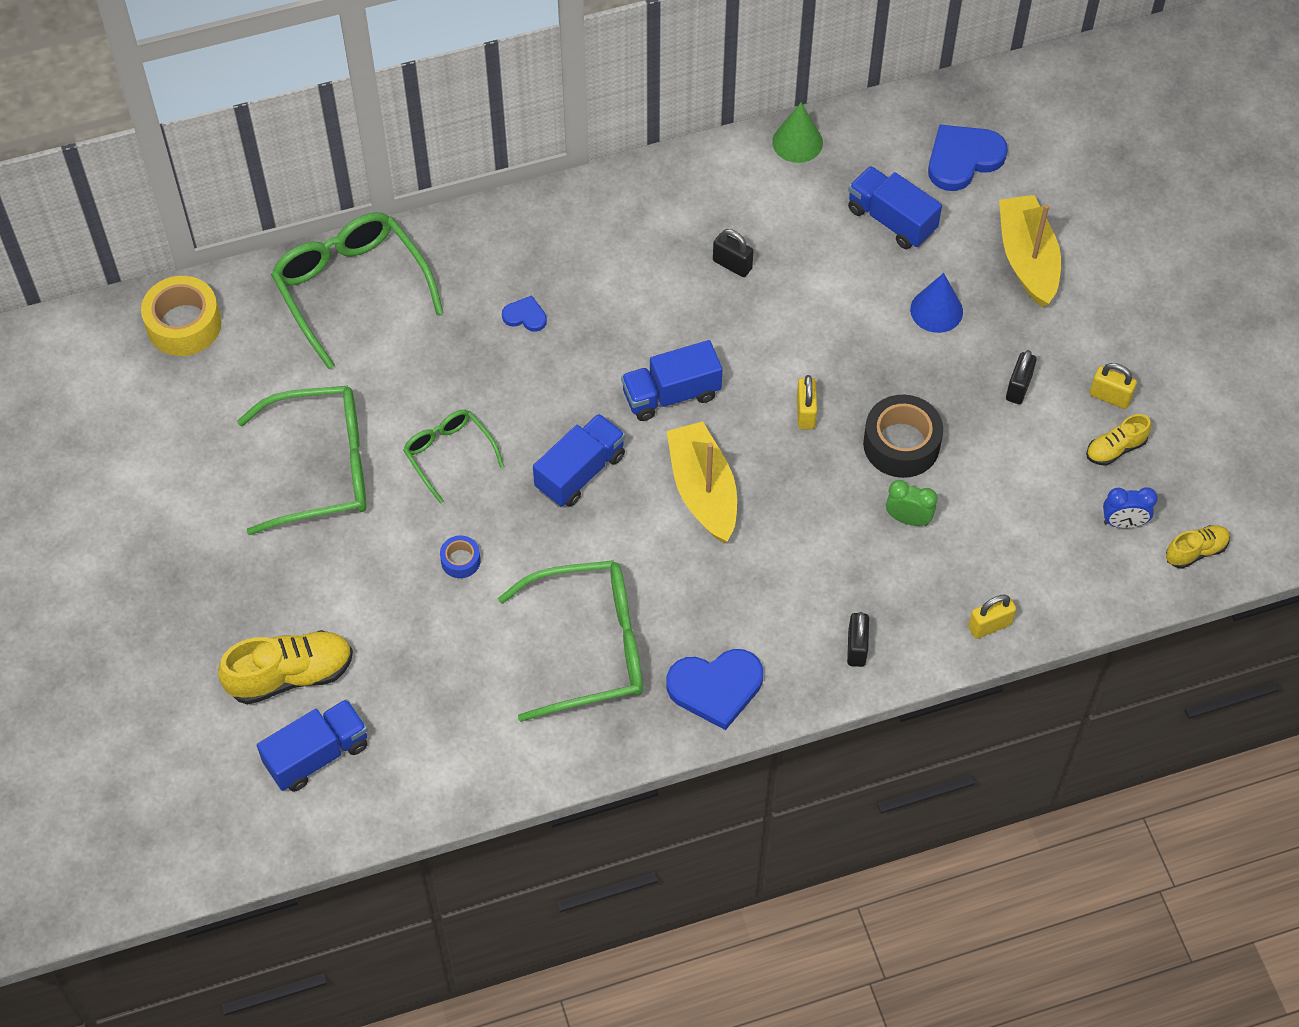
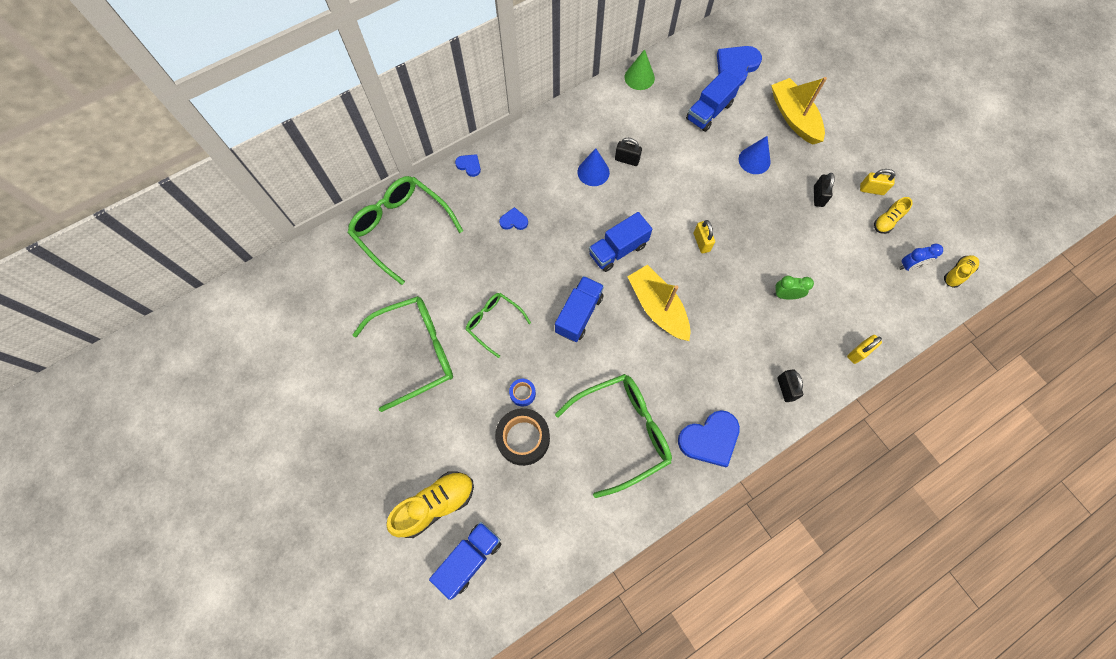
camera: 15 degrees left, 10 degrees up
(184, 324) = (301, 277): yellow tape -> none
(482, 219) = (469, 165): none -> blue heart
(672, 271) = (593, 172): none -> blue cone
(891, 220) = (709, 111): blue truck -> blue truck turned 75 degrees counterclockwise
(901, 444) = (764, 248): black tape -> black tape (523, 438)

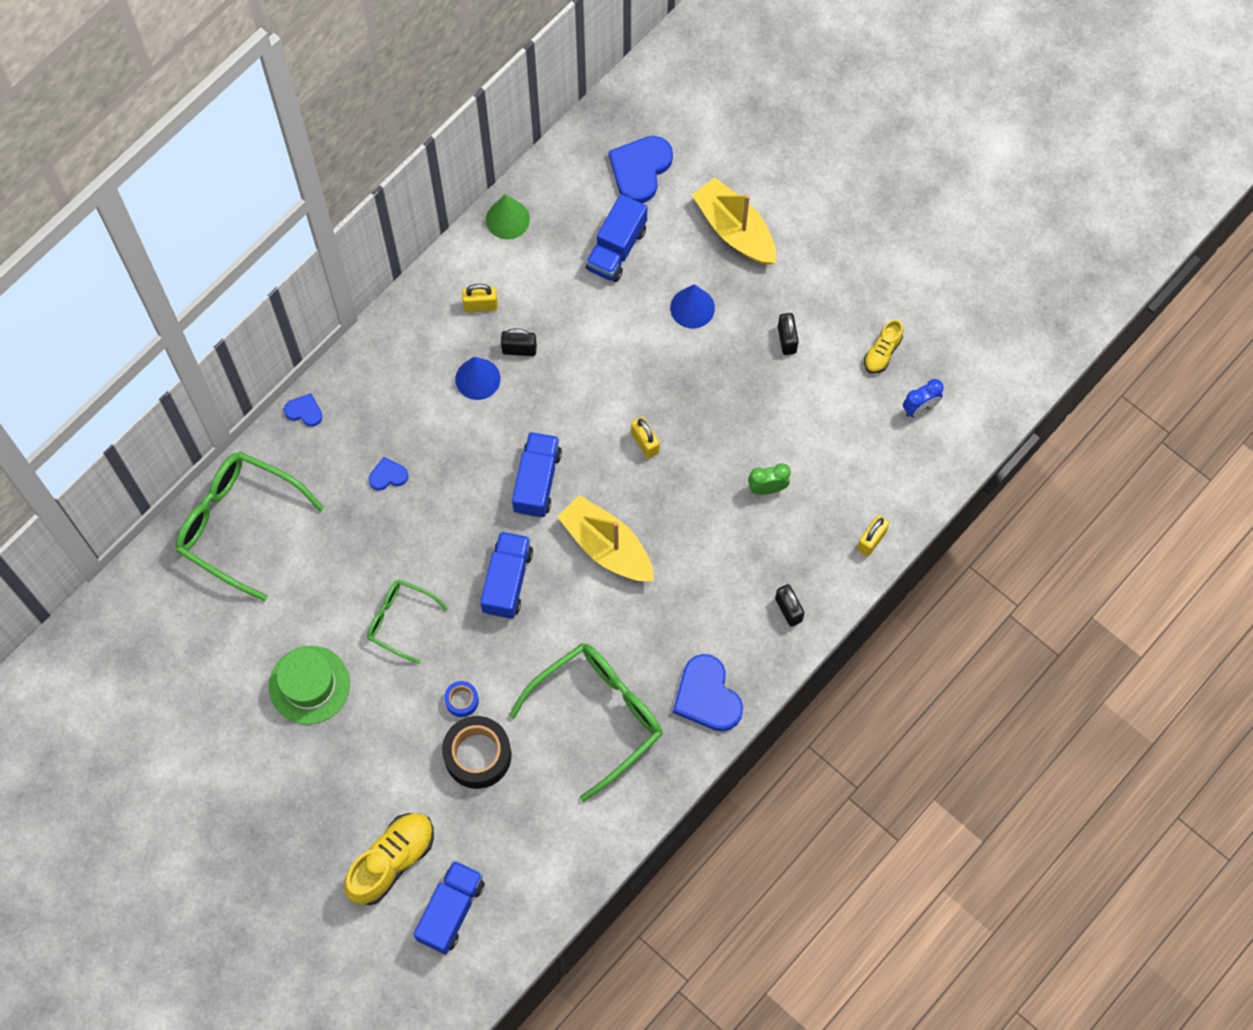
camera: 15 degrees left, 0 degrees up
(415, 353) = (309, 685): green glasses -> green hat
(618, 250) = (537, 481): blue truck -> blue truck turned 150 degrees clockwise
(710, 439) = (707, 696): blue heart -> blue heart turned 105 degrees clockwise
(871, 190) = (855, 312): yellow padlock -> yellow padlock (480, 305)
(957, 274) = (981, 404): yellow shoe -> none

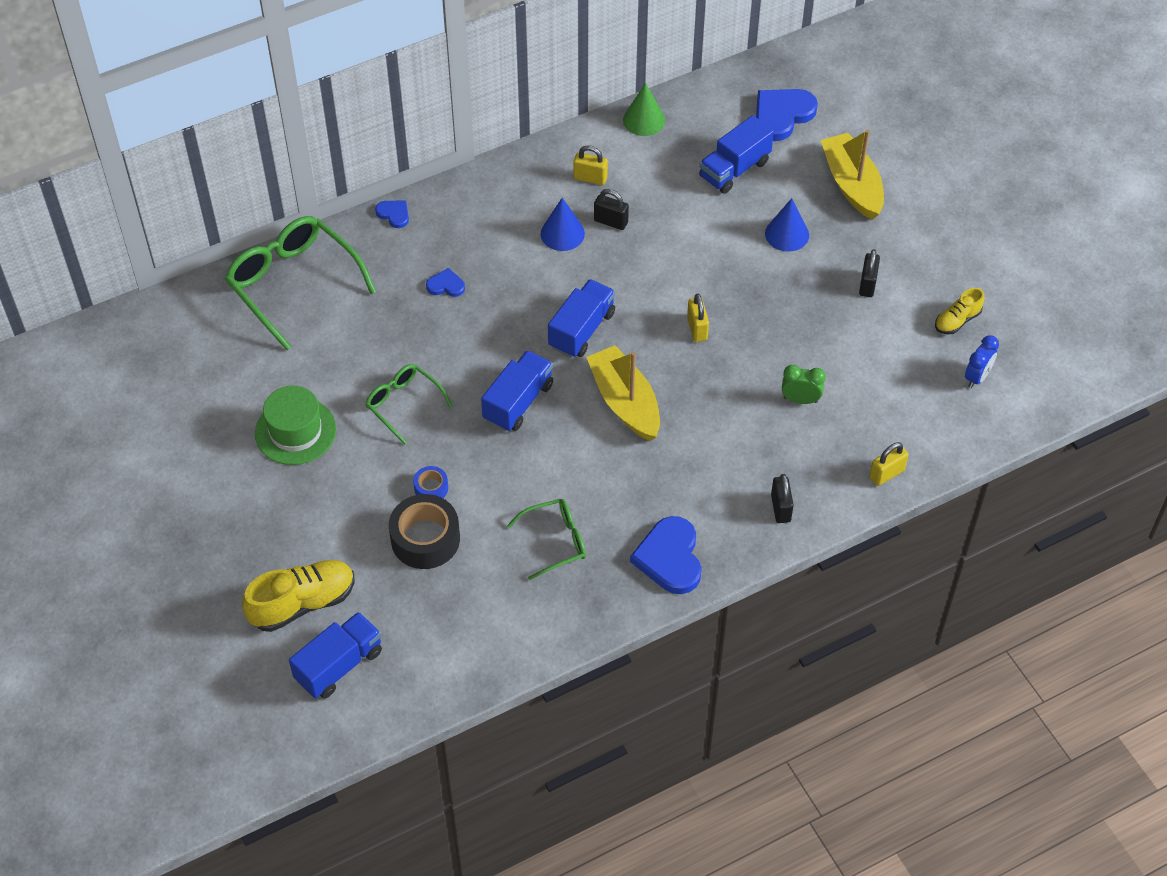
camera: 20 degrees right, 15 degrees down
(597, 716) = (555, 542): green glasses -> green glasses, size x0.56
(919, 408) = (977, 377): blue clock -> blue clock turned 45 degrees counterclockwise

